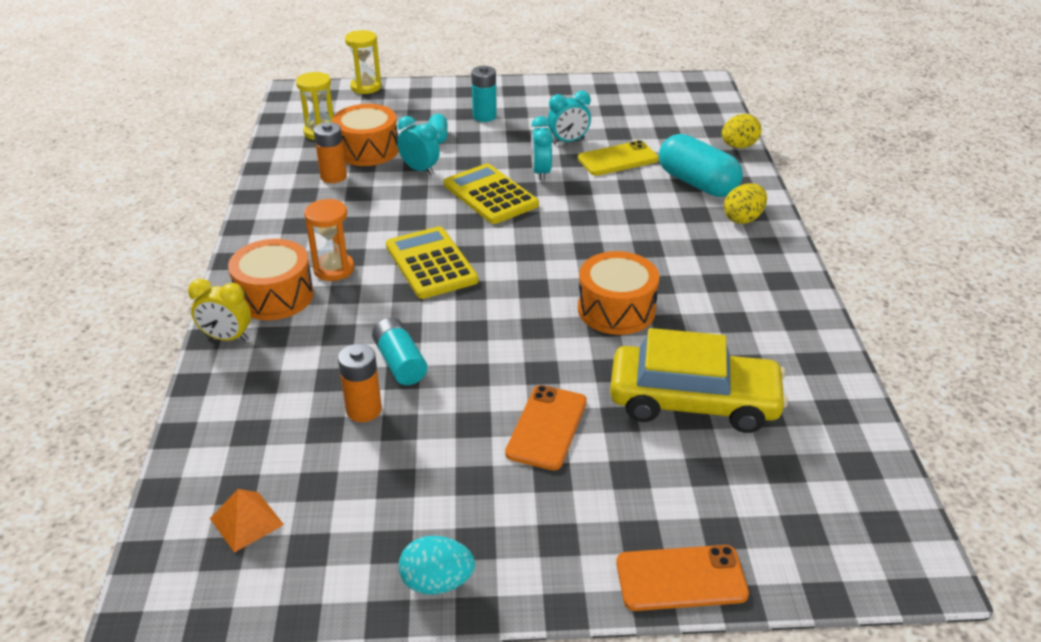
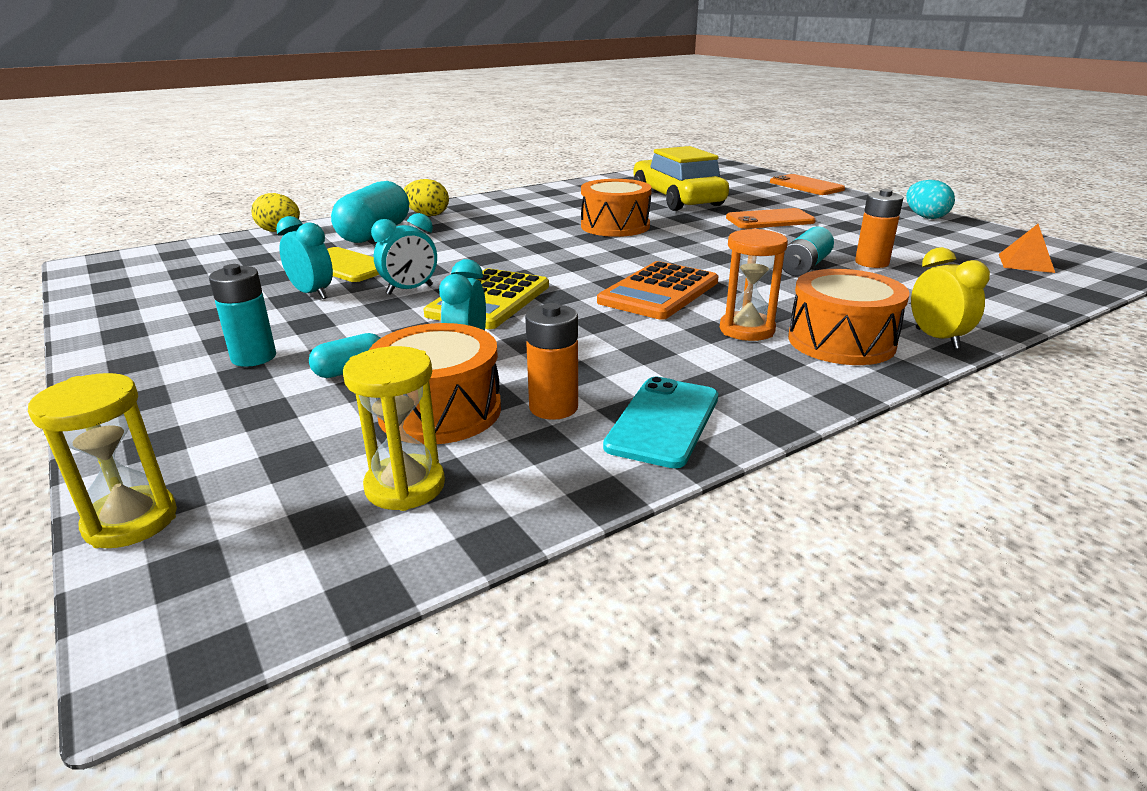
camera: 120 degrees left, 10 degrees down
(284, 199) = (663, 422): none -> turquoise phone
(431, 263) = (659, 292): yellow calculator -> orange calculator

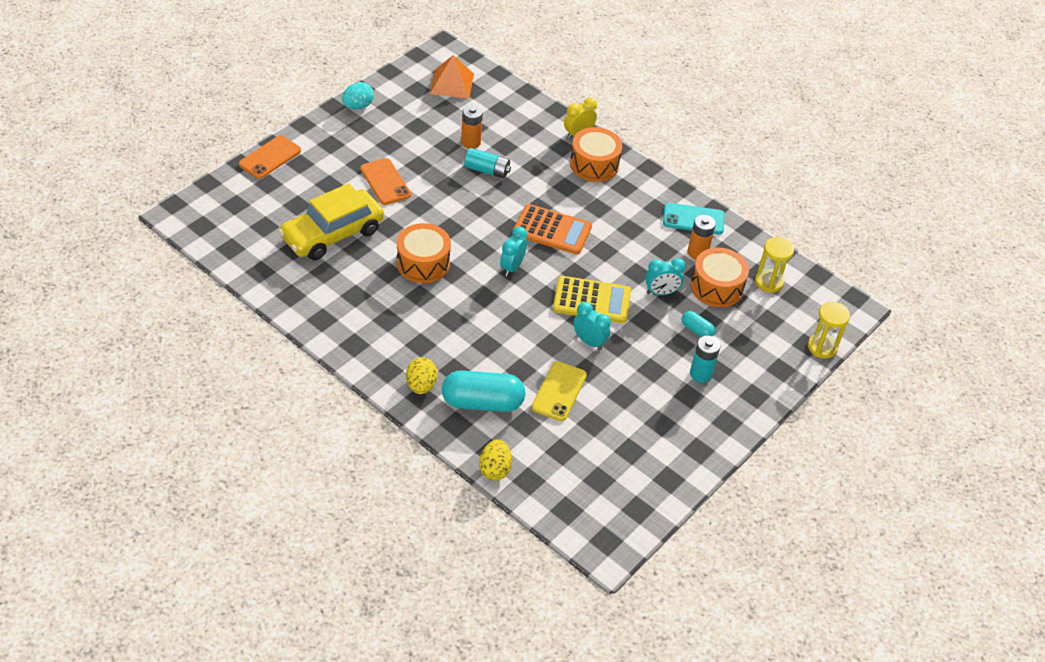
camera: 110 degrees left, 20 degrees up
(312, 294) = (613, 387): turquoise clock -> turquoise clock (512, 267)
(747, 330) = (593, 195): orange hourglass -> none
(1025, 263) = (452, 83): orange pyramid -> orange pyramid, size x1.53

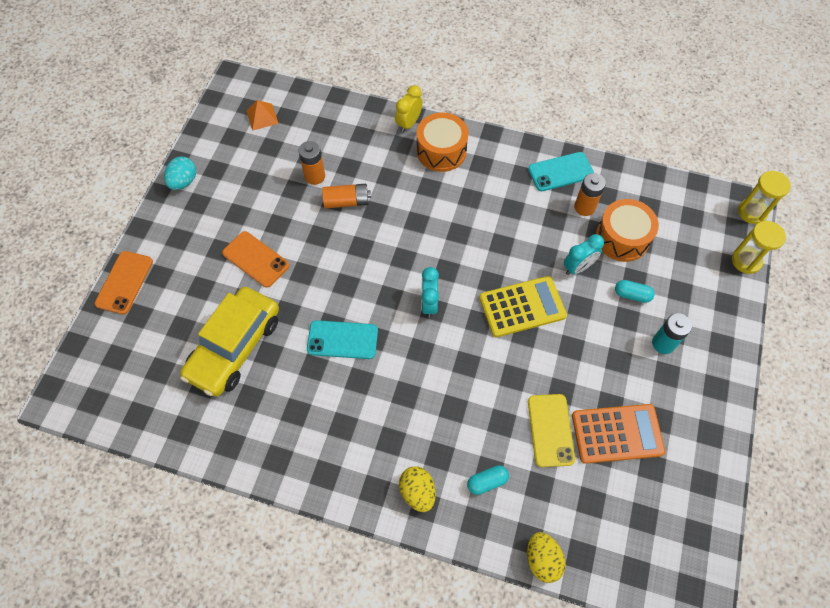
camera: 20 degrees left, 15 degrees up
(423, 263) = (342, 340): orange drum -> turquoise phone
(452, 83) = (262, 117): orange pyramid -> orange pyramid, size x0.66
(482, 402) = (487, 482): turquoise capsule -> turquoise capsule, size x0.48
(487, 170) = (347, 202): turquoise battery -> orange battery
(552, 230) = (443, 243): orange calculator -> orange calculator (617, 434)
(589, 342) = (546, 356): turquoise clock -> none
(768, 282) = (662, 211): yellow hourglass -> yellow hourglass (752, 212)

